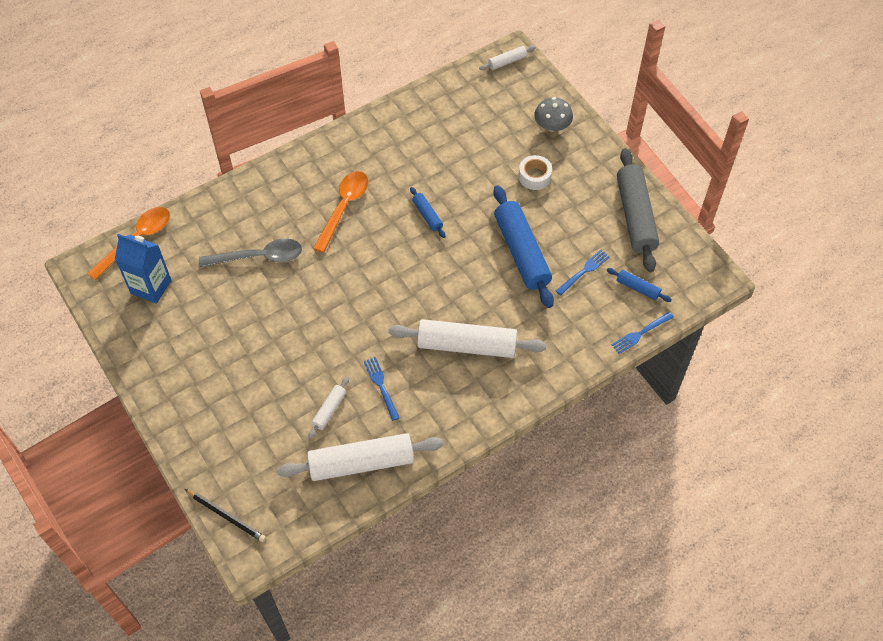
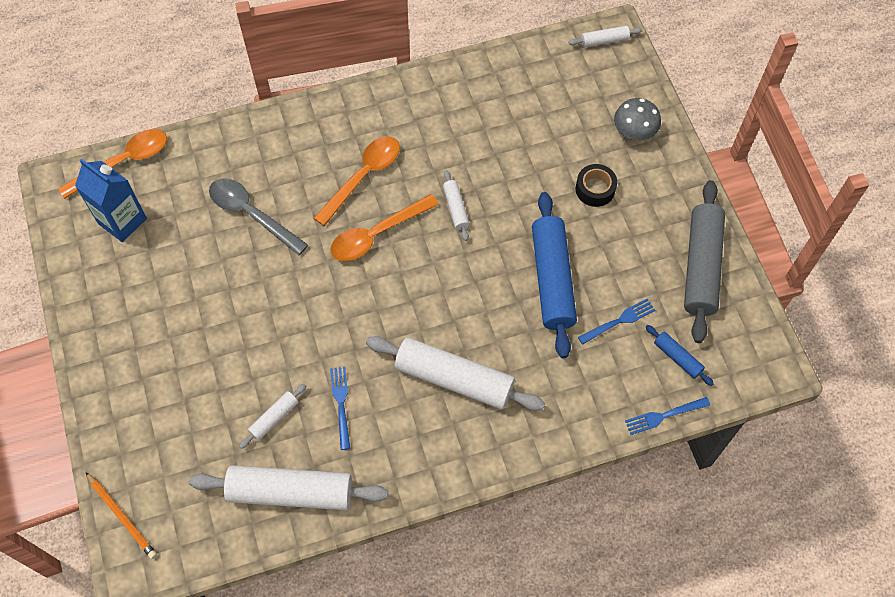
camera: 15 degrees right, 5 degrees up
(227, 516) = (122, 516): black pencil -> orange pencil
(259, 257) = (251, 214): grey spoon -> grey spoon turned 150 degrees counterclockwise
(369, 250) = (376, 234): none -> orange spoon
(427, 215) = (456, 208): blue rolling pin -> white rolling pin
(534, 176) = (595, 189): white tape -> black tape

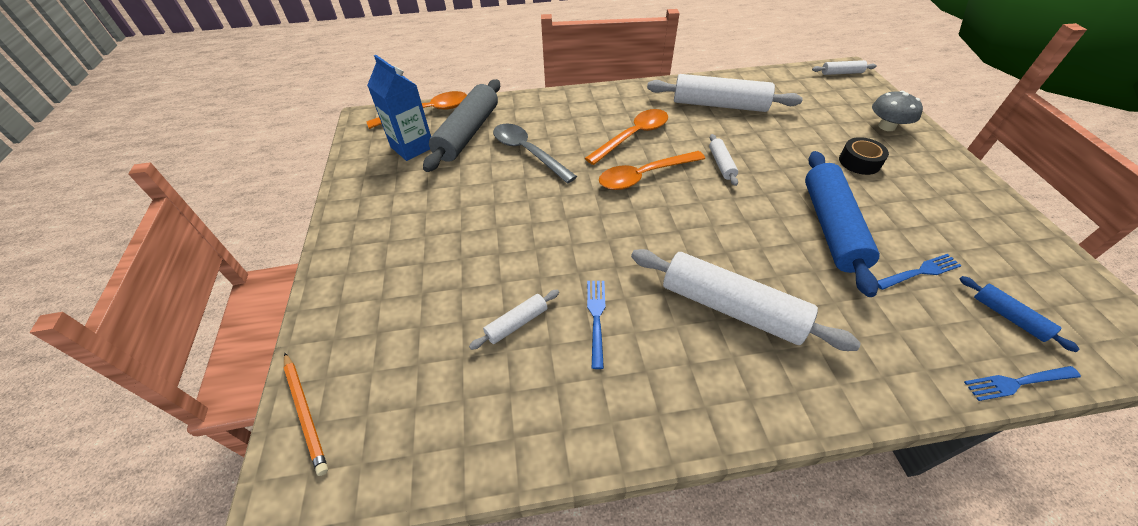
camera: 10 degrees right, 15 degrees down
(290, 492) = (521, 412): white rolling pin -> white rolling pin (719, 105)
(701, 266) = (999, 231): grey rolling pin -> grey rolling pin (467, 133)

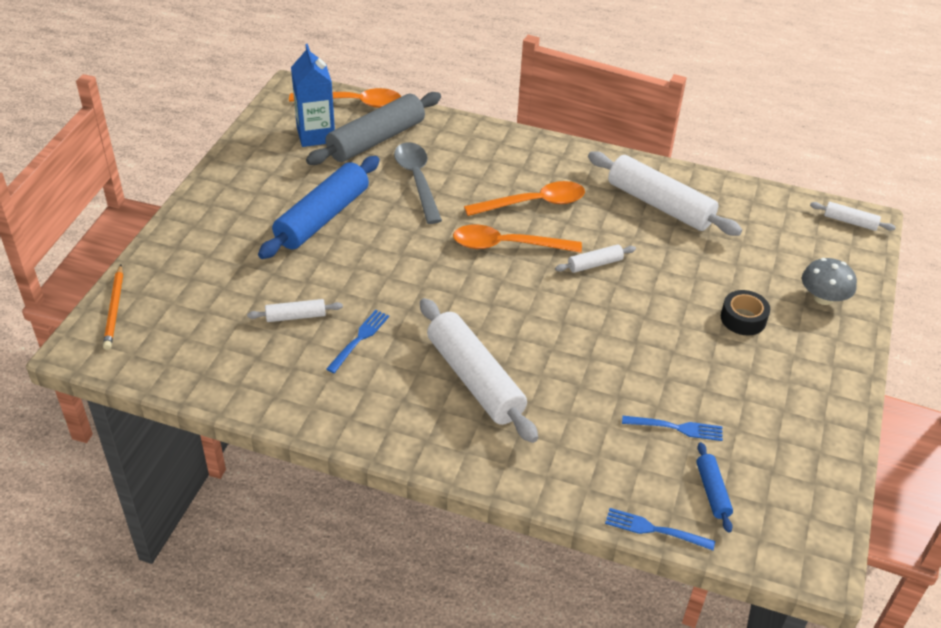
camera: 25 degrees right, 5 degrees down
(721, 164) = (595, 264): white rolling pin -> white rolling pin turned 45 degrees clockwise
(831, 227) = (638, 361): blue rolling pin -> blue rolling pin (323, 218)

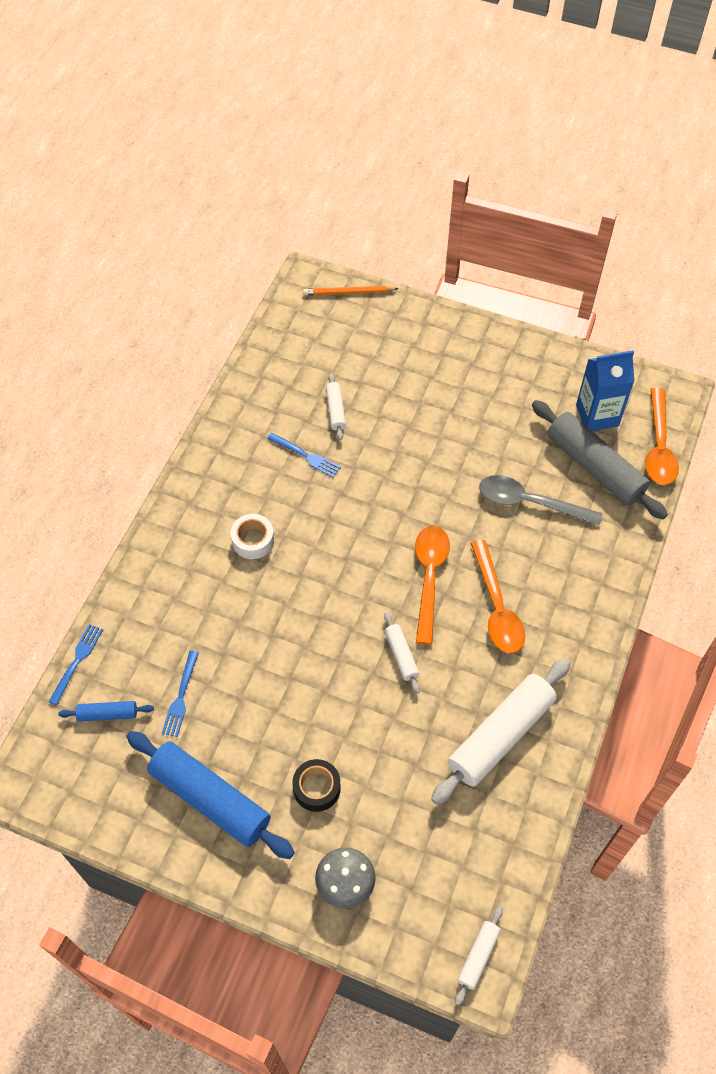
camera: 95 degrees right, 15 degrees up
(323, 218) = (466, 425): blue rolling pin -> blue rolling pin (210, 799)
(417, 180) = (529, 502): grey spoon -> grey spoon turned 150 degrees counterclockwise
(475, 379) = (253, 540): white rolling pin -> white tape

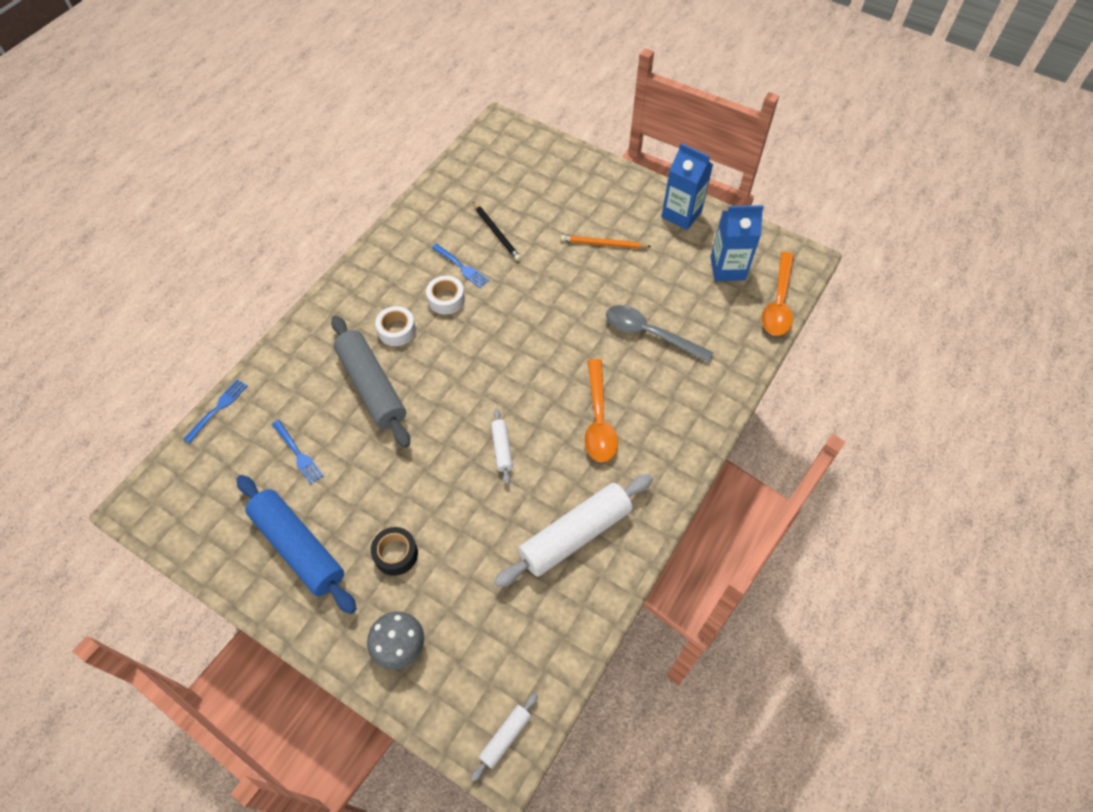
camera: 10 degrees right, 0 degrees up
(108, 714) = (231, 458): blue rolling pin -> none
(181, 697) = (298, 453): blue fork -> blue fork turned 60 degrees counterclockwise
(298, 496) = (446, 299): none -> white tape
(335, 410) = (496, 233): white rolling pin -> black pencil
(348, 292) = (532, 140): orange pencil -> orange pencil (603, 244)
(429, 577) = (544, 384): orange spoon -> none
(534, 360) = (681, 214): none -> blue carton
(595, 467) = (716, 312): grey rolling pin -> grey rolling pin (372, 386)

